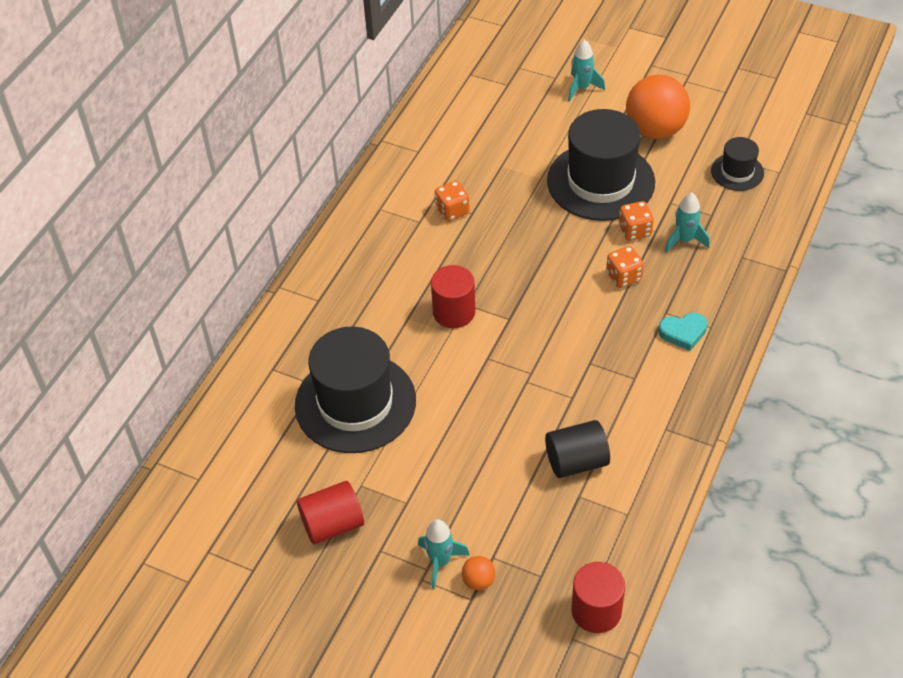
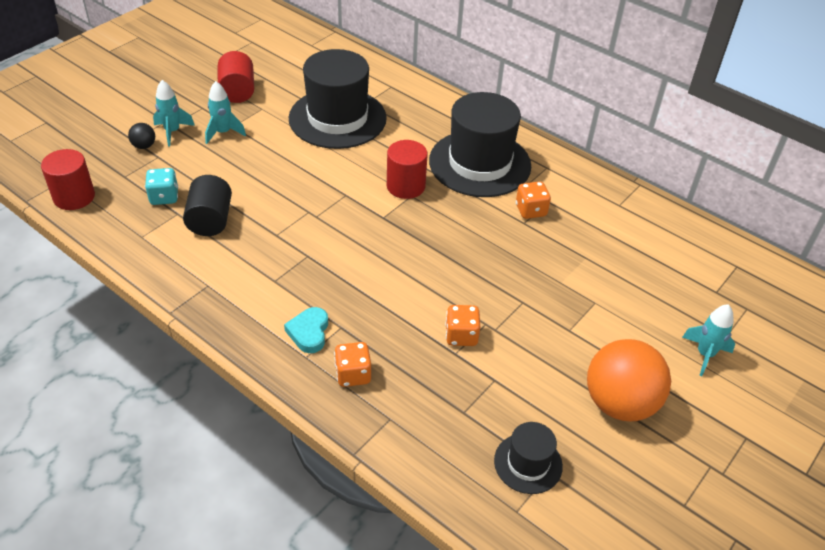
camera: 100 degrees right, 5 degrees down
(478, 581) = (144, 146): orange ball -> black ball
(559, 519) = (164, 197): none -> turquoise dice
(600, 181) = (543, 328): black hat -> black hat (480, 163)
(623, 277) = (401, 308): orange dice -> orange dice (353, 374)
(684, 240) = (433, 374): turquoise rocket -> turquoise rocket (223, 133)

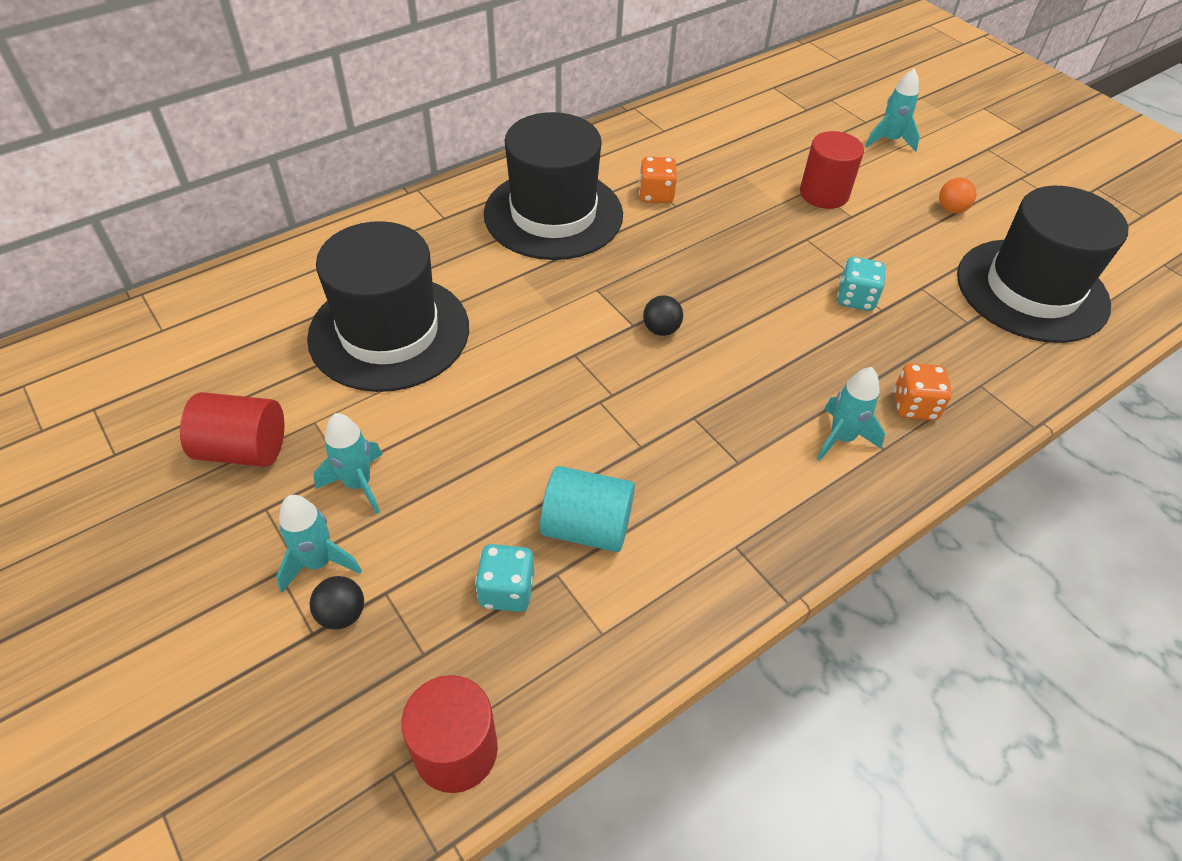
camera: 75 degrees left, 5 degrees up
(210, 220) = (587, 527): black cylinder -> turquoise cylinder
(309, 332) = (841, 438): turquoise heart -> turquoise rocket
(383, 231) = (661, 329): none -> black ball
(405, 186) = (576, 290): red cylinder -> red cylinder (824, 194)
(461, 336) = (855, 298): orange dice -> turquoise dice
(528, 463) = (1031, 290): black hat -> black hat, size x2.05
(619, 403) = (951, 209): orange ball -> orange ball, size x0.42

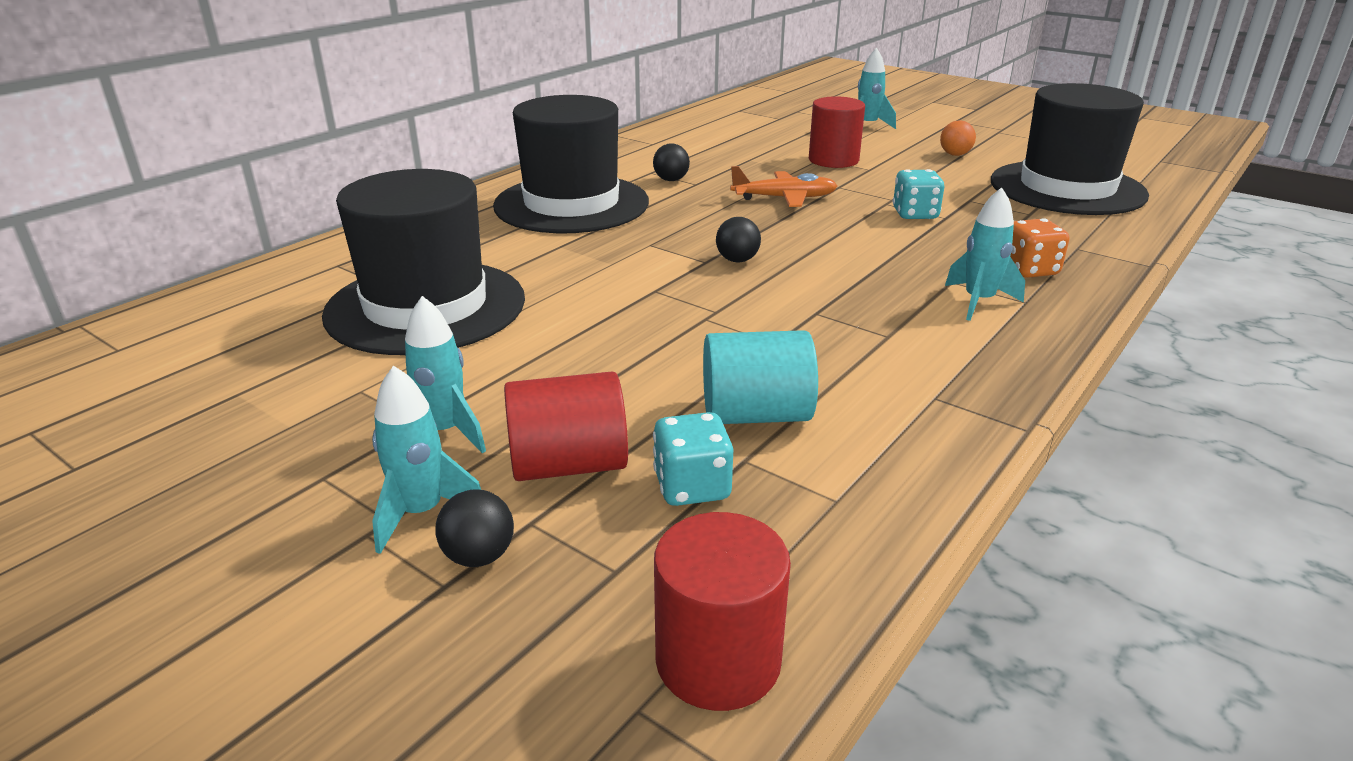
camera: 15 degrees left, 20 degrees down
(243, 449) = (270, 430): red cylinder -> red cylinder (568, 465)
(656, 195) = (671, 180): orange dice -> black ball
(746, 246) = (784, 198): none -> orange plane

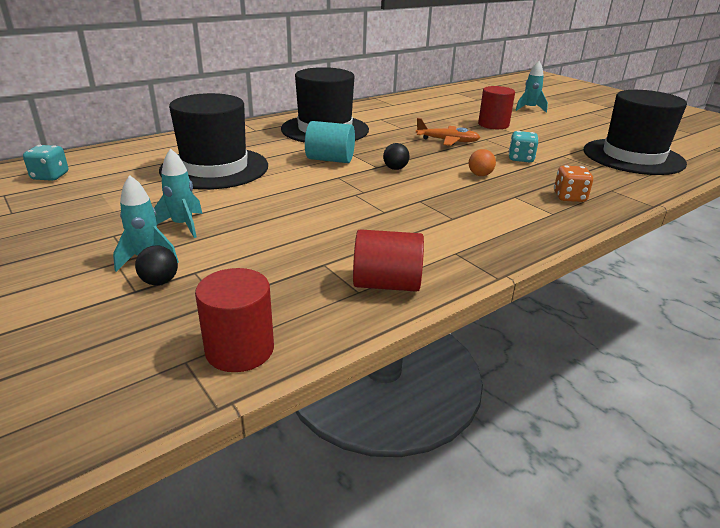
camera: 15 degrees right, 0 degrees up
(568, 465) = (232, 250): red cylinder -> red cylinder (386, 284)
(671, 180) = (389, 124): black ball -> none
(692, 487) = (286, 271): turquoise dice -> turquoise dice (50, 176)
(756, 414) = (346, 244): turquoise cylinder -> turquoise cylinder (330, 159)
(955, 154) = (573, 130): orange ball -> orange ball (480, 175)
(978, 302) = (522, 209): turquoise rocket -> none

